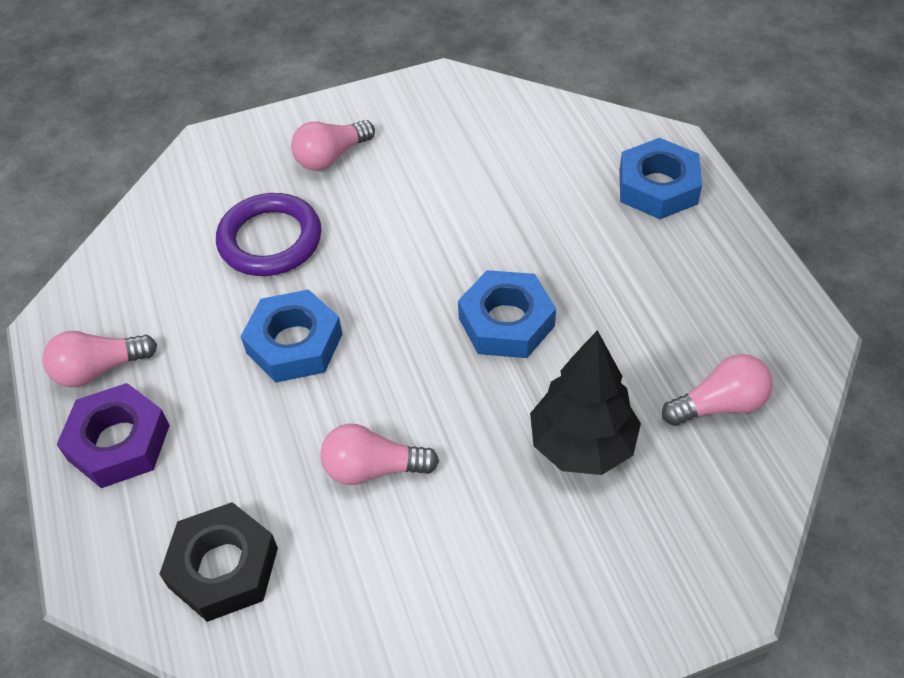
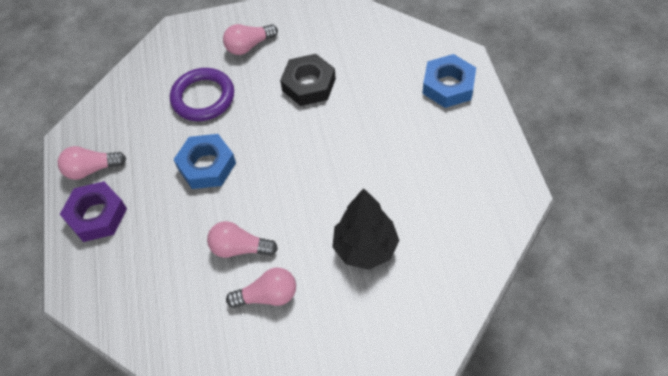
camera: 10 degrees right, 5 degrees up
(223, 567) = (145, 297): black nut -> black nut (309, 84)
(506, 322) = (335, 165): blue nut -> none
(719, 405) = (454, 232): pink light bulb -> pink light bulb (268, 296)

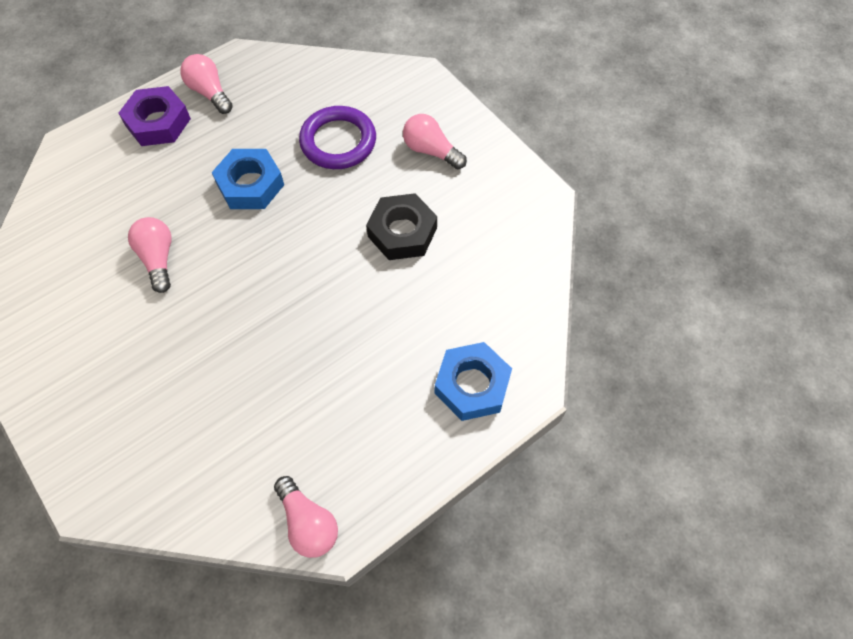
camera: 60 degrees right, 5 degrees up
(268, 296) = (109, 308): pink light bulb -> pink light bulb (308, 523)
(365, 248) = (196, 380): black tree -> none

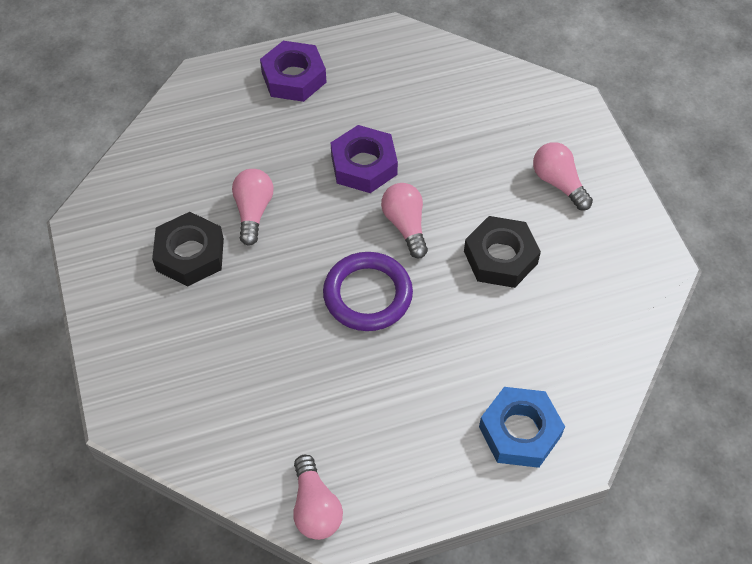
camera: 20 degrees right, 5 degrees down
(108, 318) = (190, 254): none -> black nut
(210, 92) = (353, 61): pink light bulb -> pink light bulb (405, 225)
(250, 185) = (364, 165): blue nut -> purple nut
(338, 141) = (465, 146): purple ring -> purple ring (367, 295)

